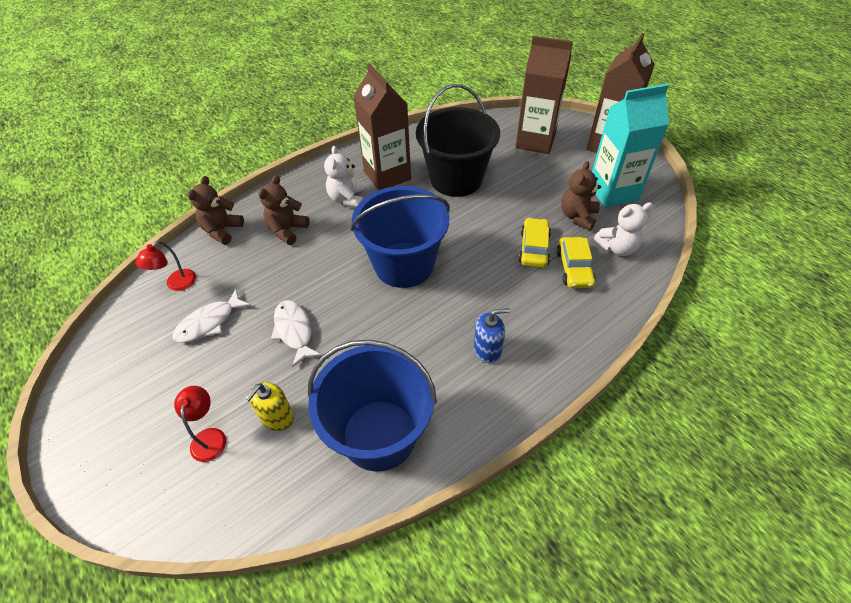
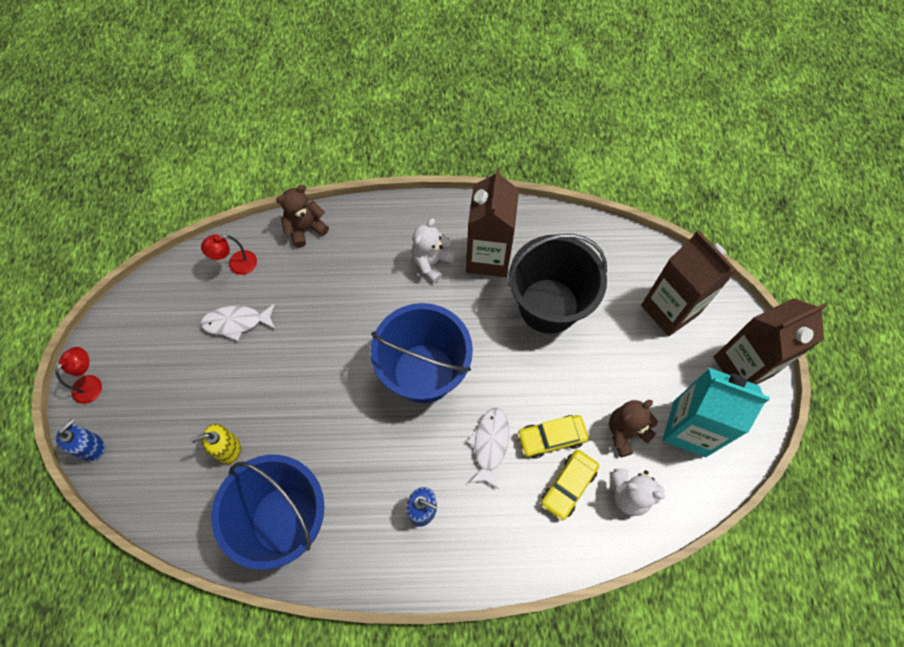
camera: 35 degrees right, 15 degrees up
(125, 510) = (91, 447): none -> blue soap dispenser
(209, 437) = (174, 429): red lamp -> red lamp (91, 383)
(287, 230) = (356, 265): brown teddy bear -> none
(294, 331) = (291, 377): white fish -> white fish (490, 444)
(534, 248) = (551, 438): yellow car -> yellow car turned 150 degrees counterclockwise

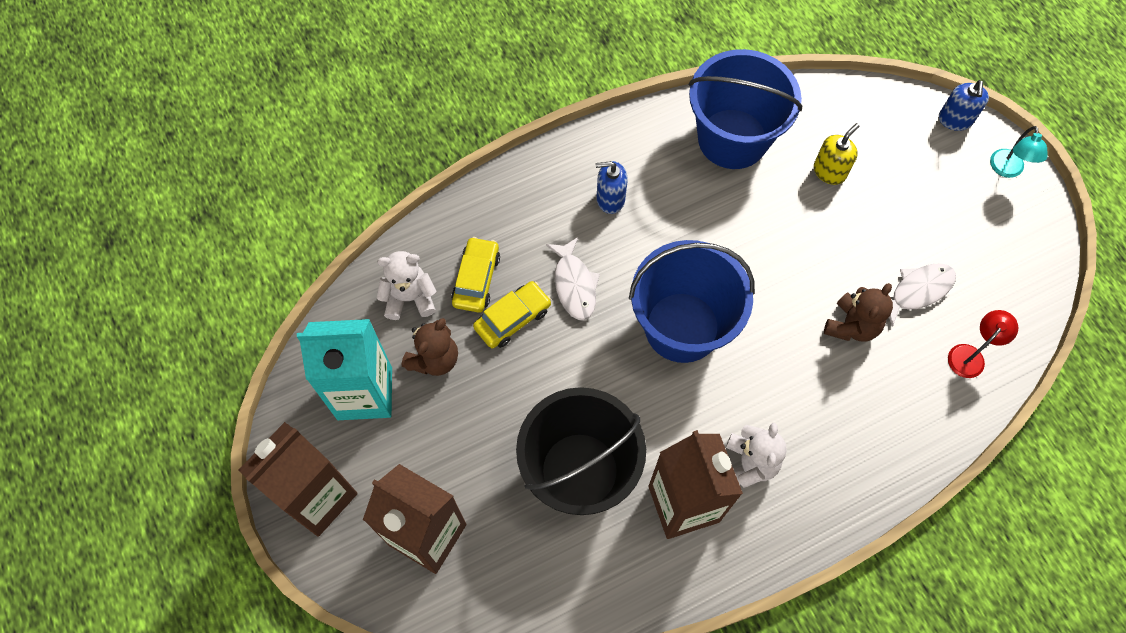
camera: 155 degrees right, 0 degrees up
(91, 383) = (1007, 170): red lamp -> turquoise lamp
(305, 228) = (928, 438): brown teddy bear -> brown teddy bear (851, 326)

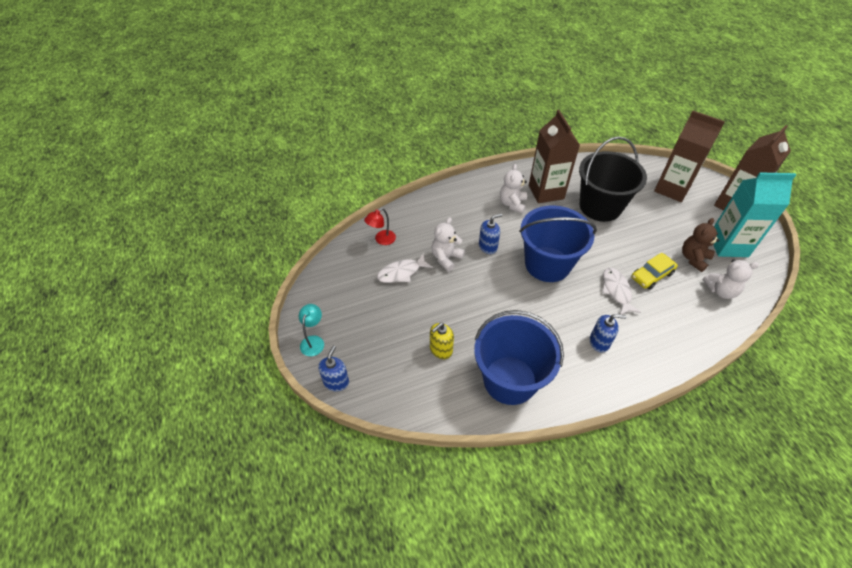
camera: 175 degrees left, 15 degrees down
(476, 279) = (681, 298): yellow car -> none
(784, 356) = (488, 246): none -> blue soap dispenser
(851, 326) = (446, 258): brown teddy bear -> white teddy bear

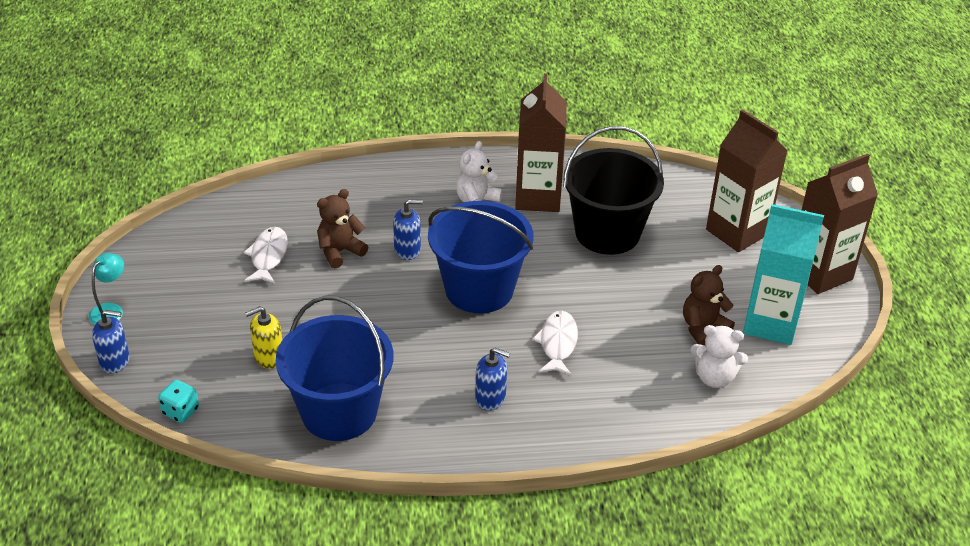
camera: 15 degrees right, 10 degrees down
(336, 382) = (115, 361): blue soap dispenser -> blue soap dispenser turned 60 degrees clockwise
(381, 240) = (264, 211): red lamp -> none
(401, 272) = (268, 256): white fish -> white fish turned 105 degrees clockwise
(402, 410) = (180, 411): none -> turquoise dice
(446, 258) = (340, 251): white teddy bear -> brown teddy bear
(652, 275) = (623, 336): yellow car -> none

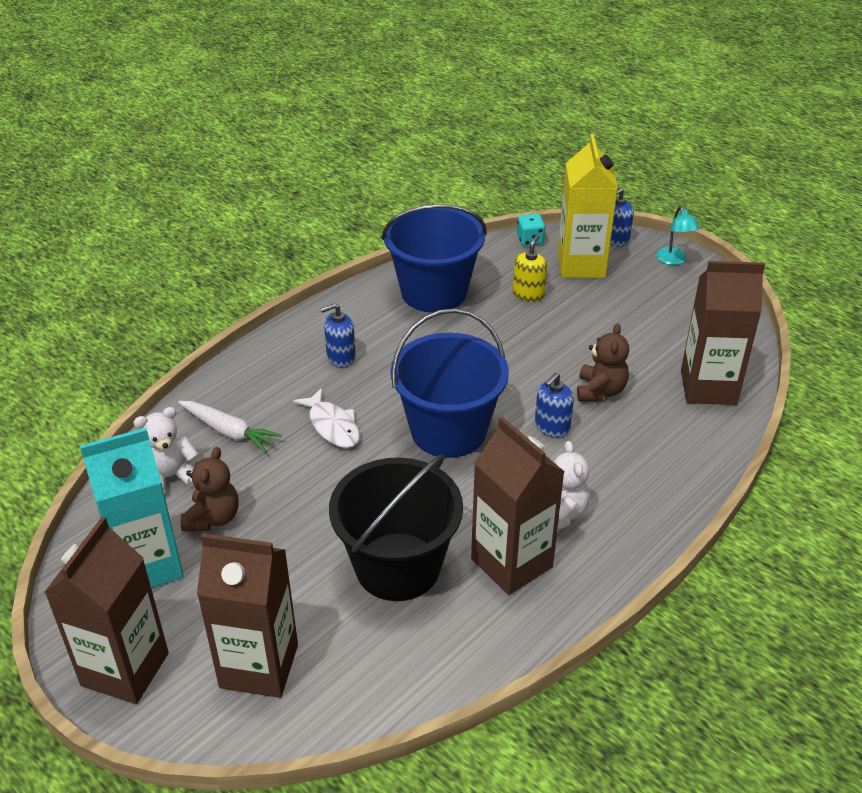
camera: 140 degrees right, 0 degrees up
(184, 355) = (581, 265): none -> yellow carton
(268, 256) = (644, 353): white fish -> none
(269, 211) = (708, 387): none -> brown carton
(641, 387) = (229, 431): none -> white carrot

